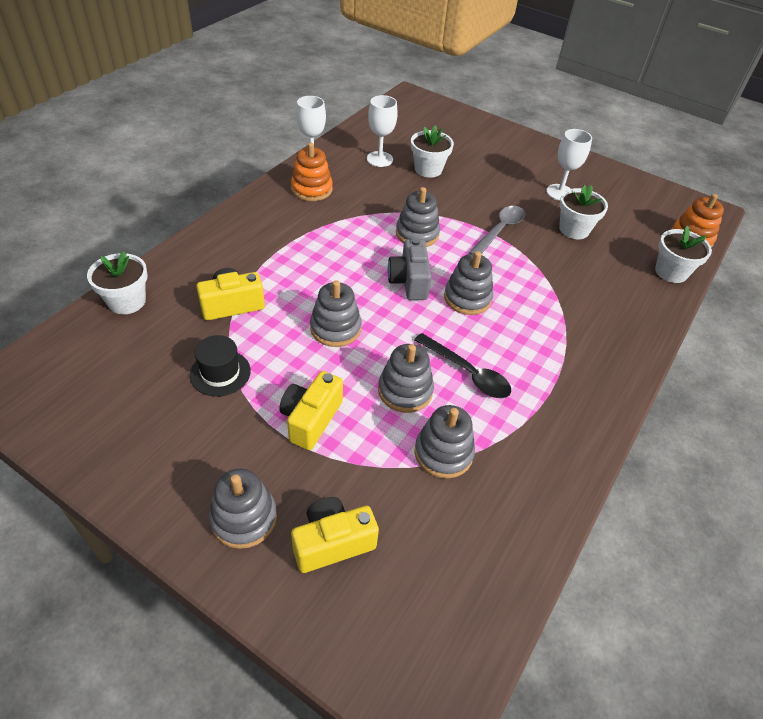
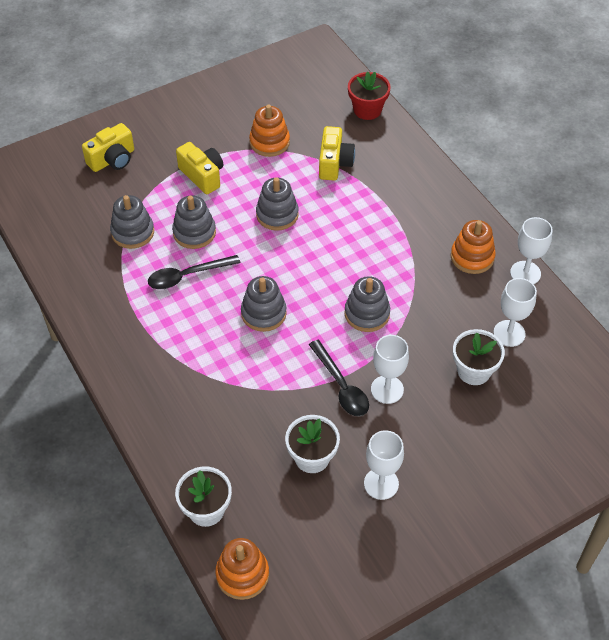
camera: 120 degrees right, 5 degrees up
(127, 301) = (367, 110): white flower pot -> red flower pot
(220, 373) = (269, 142): black hat -> orange stacking toy
(244, 518) = (153, 128): grey stacking toy -> none
(332, 542) = (112, 159): yellow camera -> yellow camera turned 45 degrees clockwise
(409, 281) = (305, 281): grey camera -> none
(481, 206) = (387, 389): none -> white goblet
(500, 230) = (341, 386): grey spoon -> black spoon

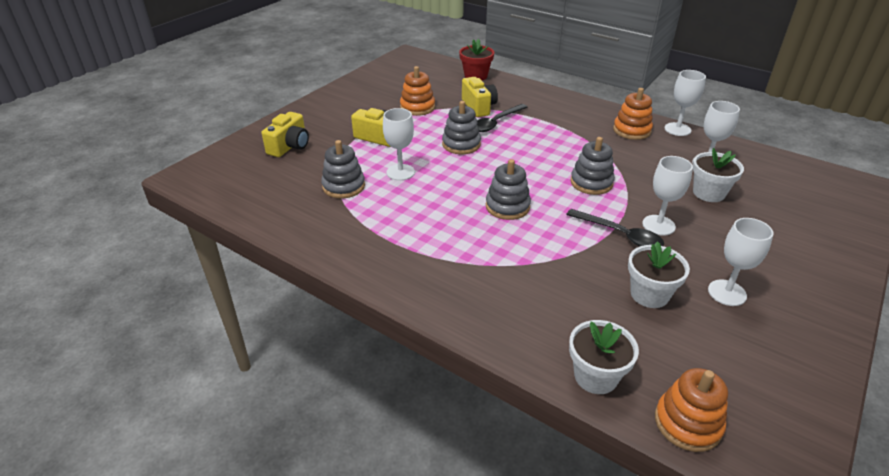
camera: 25 degrees left, 15 degrees down
(187, 276) = (418, 201): black spoon -> black spoon (496, 122)
(194, 232) = (400, 172): grey stacking toy -> white goblet

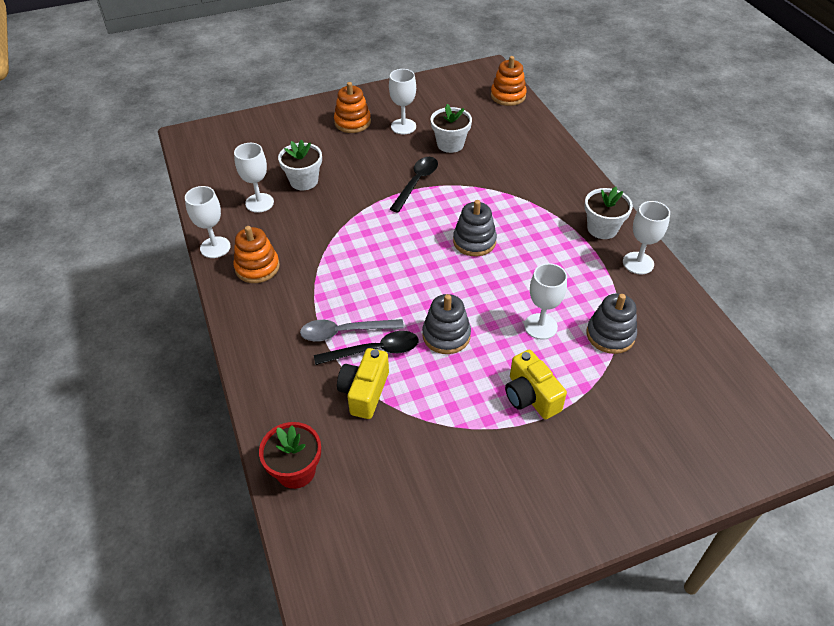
camera: 145 degrees left, 10 degrees up
(289, 146) = (649, 436): yellow camera -> none
(417, 107) = (440, 434): orange stacking toy -> orange stacking toy (352, 122)
(526, 123) = (344, 332): none -> grey spoon
(591, 183) = (378, 231): grey stacking toy -> none
(595, 376) = (531, 126): white flower pot -> white flower pot (602, 228)
(620, 235) = (416, 182): black spoon -> black spoon turned 45 degrees clockwise
(658, 225) = (380, 177): white goblet -> white goblet (638, 263)

